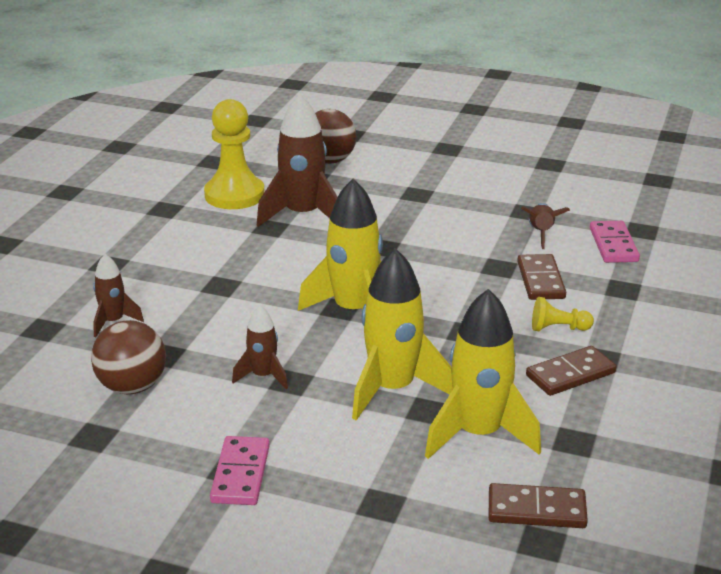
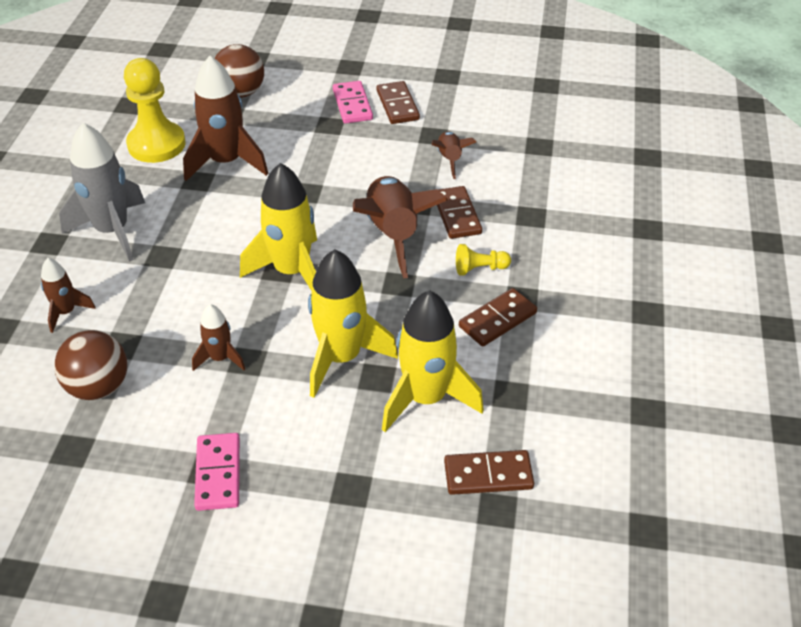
camera: 10 degrees left, 15 degrees up
(174, 260) = (112, 231): none -> grey rocket
(468, 290) = (393, 234): none -> brown rocket
(492, 184) = (397, 105): none -> brown domino
(613, 245) = (516, 166): pink domino -> pink domino (352, 105)

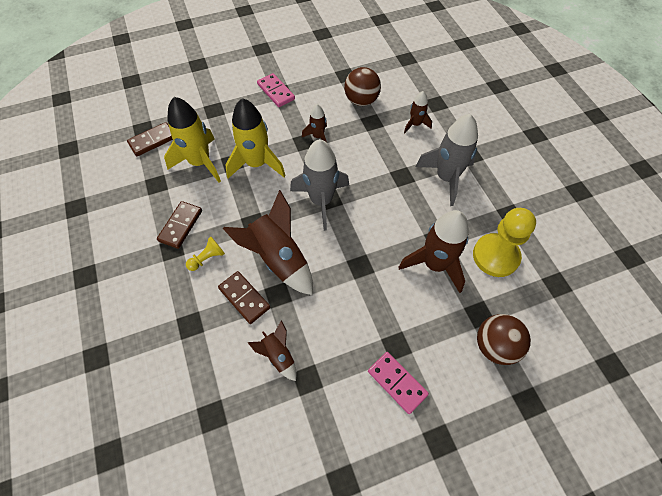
camera: 150 degrees right, 15 degrees up
(292, 272) = (321, 201): yellow rocket -> grey rocket
(397, 105) = (360, 404): brown domino -> none

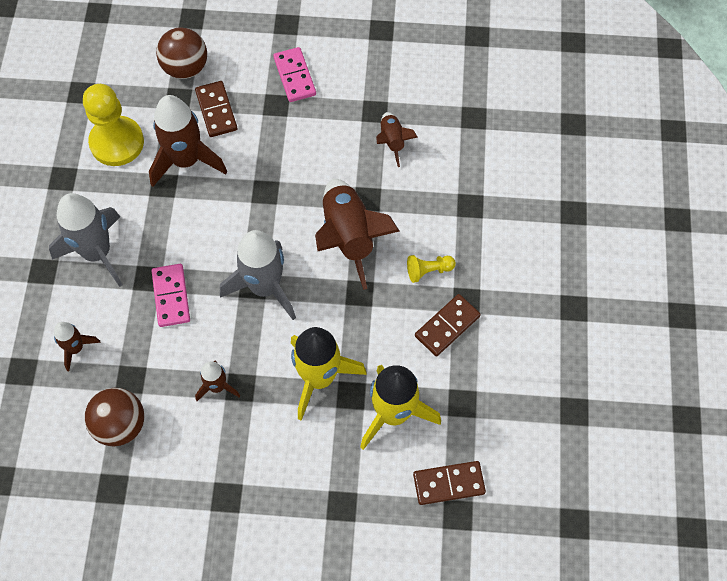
camera: 155 degrees left, 5 degrees up
(244, 298) = (404, 209): brown domino -> brown domino (216, 110)
(276, 92) = (234, 501): pink domino -> pink domino (171, 296)

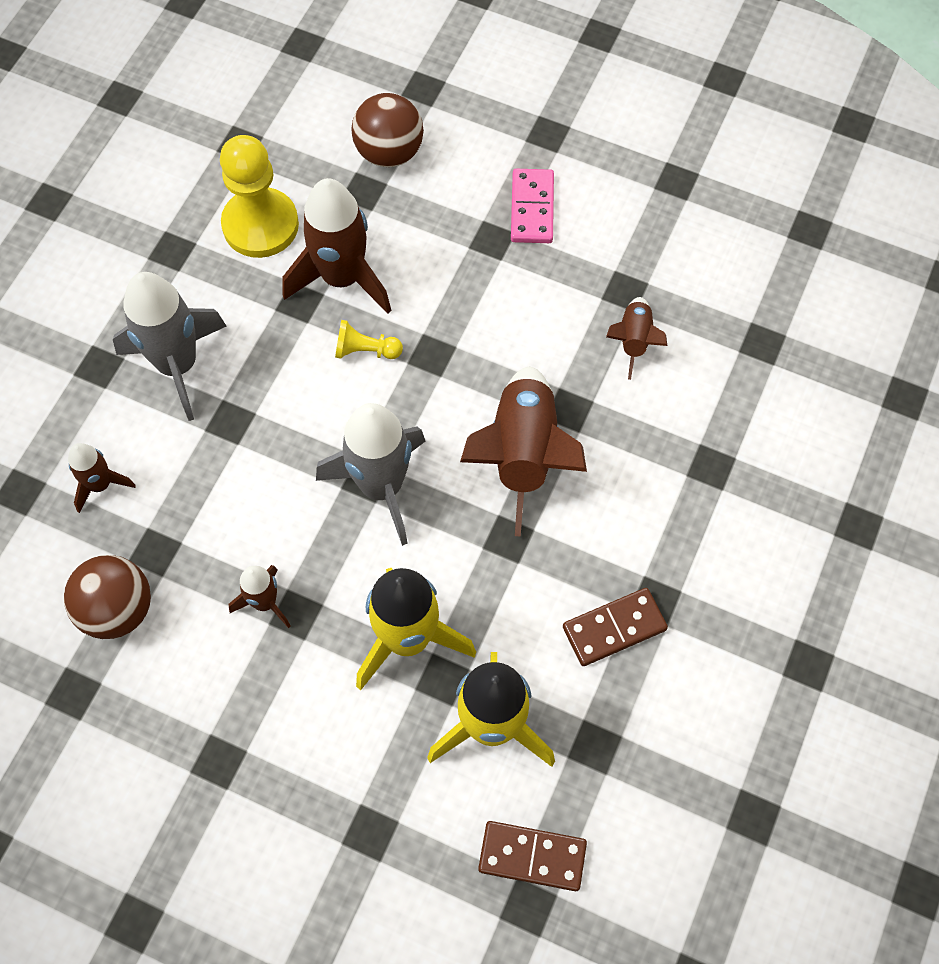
camera: 20 degrees right, 0 degrees up
(171, 296) = (251, 457): pink domino -> none
(216, 110) = (408, 223): brown domino -> none
(428, 270) = (617, 540): yellow pawn -> yellow pawn (365, 350)

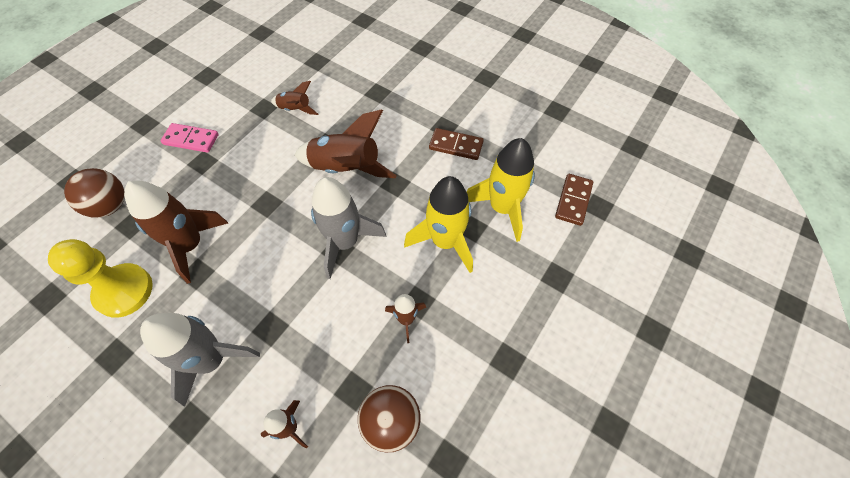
camera: 80 degrees left, 5 degrees down
(365, 350) = (249, 239): yellow pawn -> none
(614, 628) = (456, 146): brown domino -> brown domino turned 60 degrees counterclockwise

